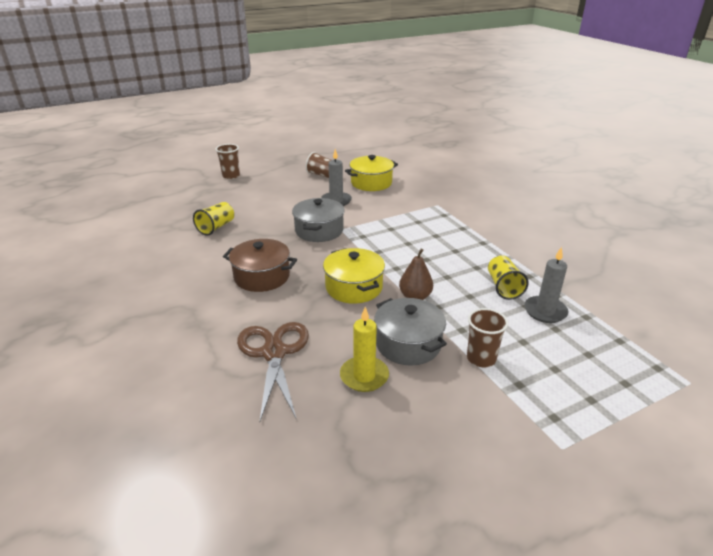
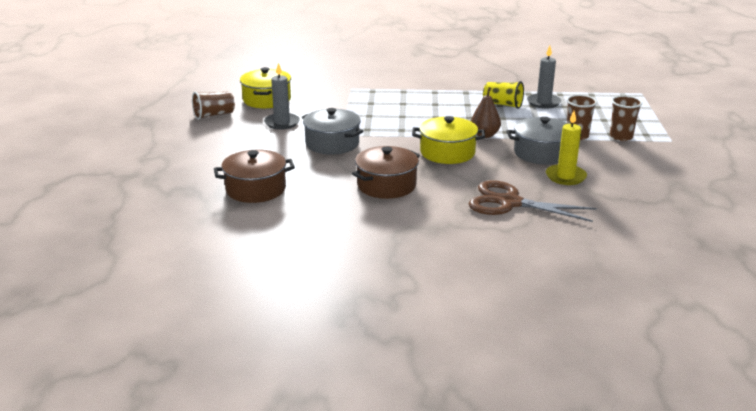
camera: 60 degrees left, 5 degrees down
(216, 227) = (256, 189): yellow cup -> brown pot
(231, 176) = (131, 159): brown cup -> brown cup (621, 137)

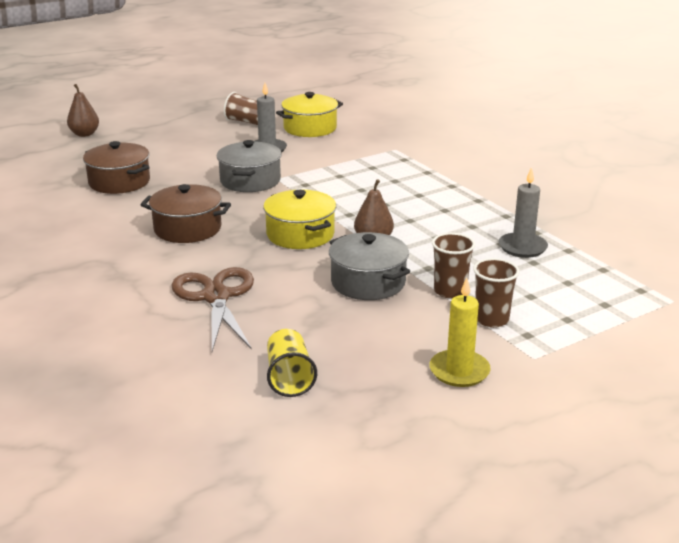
camera: 55 degrees right, 0 degrees up
(117, 179) = (84, 134): none -> brown pear
(502, 105) = (476, 227): yellow cup -> yellow cup (289, 378)
(565, 177) = (321, 312): yellow candle -> yellow candle (459, 371)

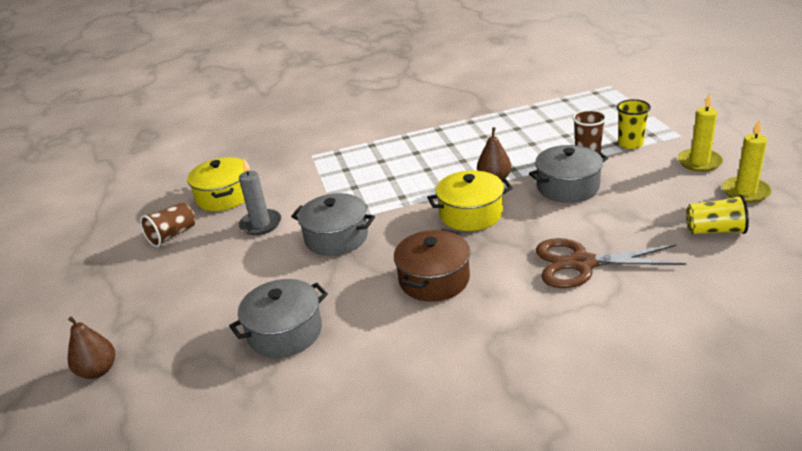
camera: 70 degrees left, 5 degrees up
(119, 182) = (285, 332): brown pot -> grey pot
(387, 405) = (745, 192): none -> yellow candle
(491, 319) = (630, 144): brown cup -> yellow cup
(522, 247) = (525, 121): grey candle -> none

